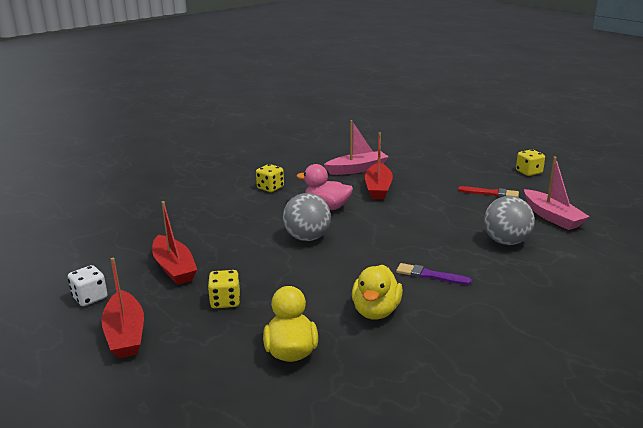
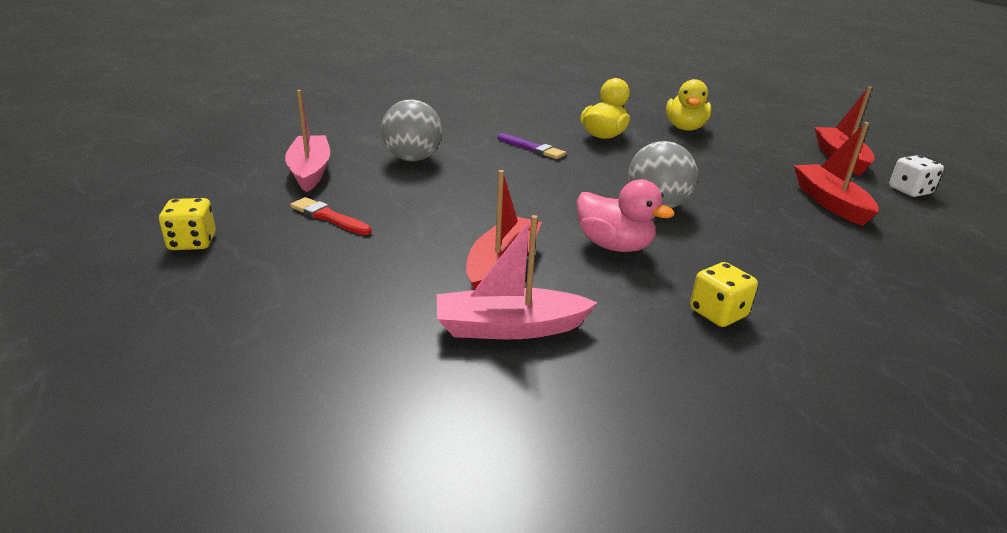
camera: 165 degrees left, 5 degrees up
(225, 301) = (752, 164): yellow dice -> none

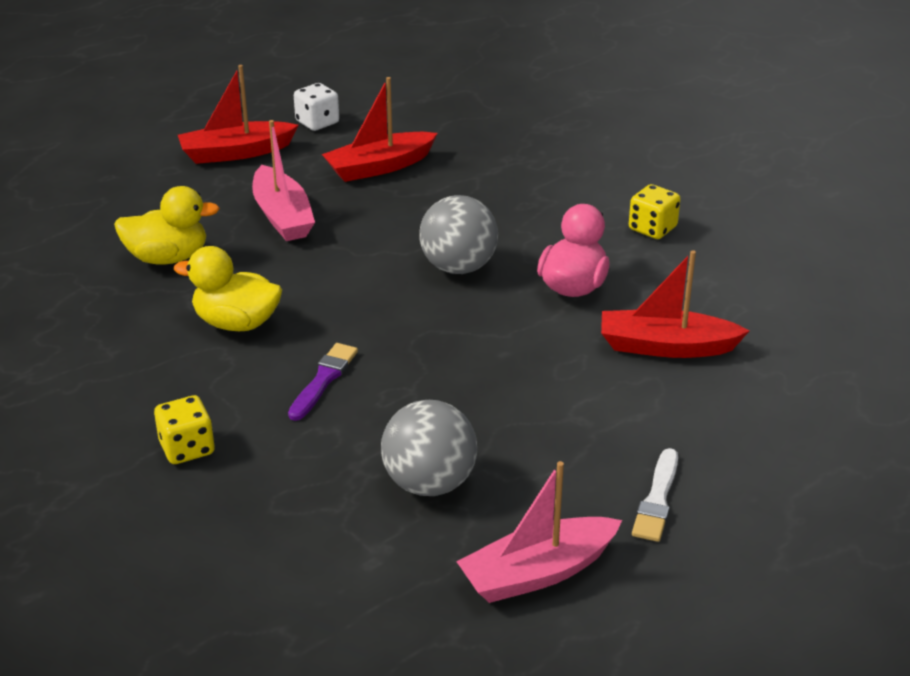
camera: 105 degrees left, 5 degrees up
(192, 242) = (799, 588): yellow dice -> yellow dice (187, 448)
(329, 217) = (657, 499): red brush -> white brush
(509, 328) = (761, 325): pink boat -> pink boat (283, 216)

